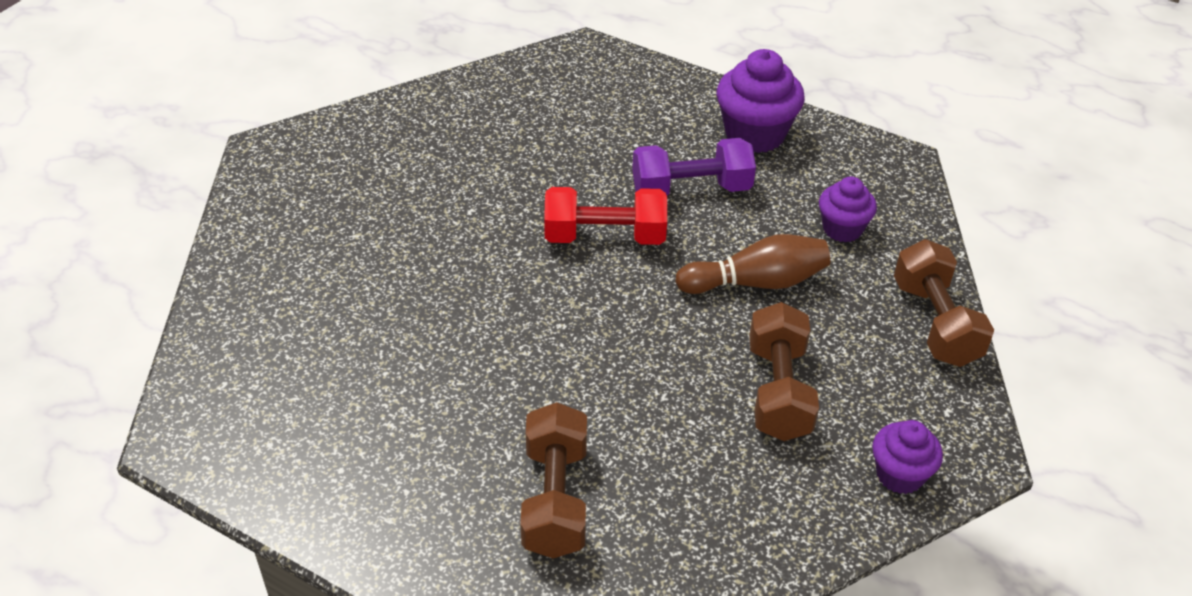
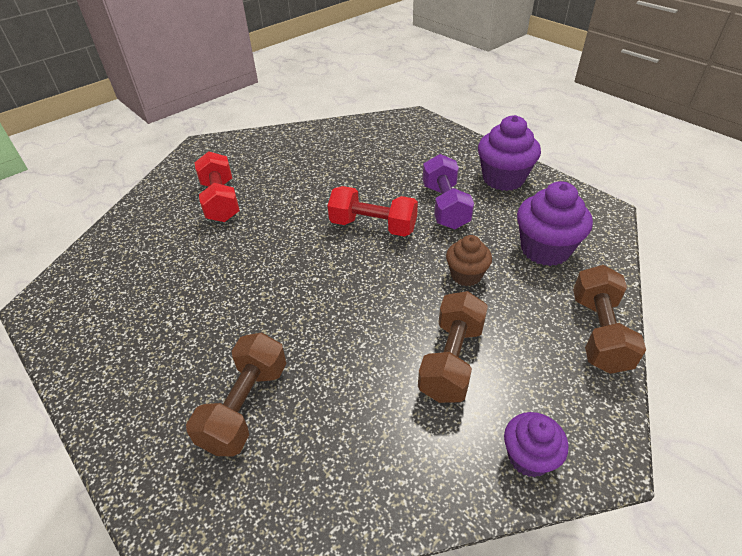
camera: 20 degrees right, 0 degrees up
(357, 237) = (221, 201): none -> red dumbbell
(691, 189) = (445, 206): purple dumbbell -> purple dumbbell turned 75 degrees clockwise
(756, 282) = (466, 275): brown bowling pin -> brown cupcake
(842, 229) = (545, 249): purple cupcake -> purple cupcake, size x1.64

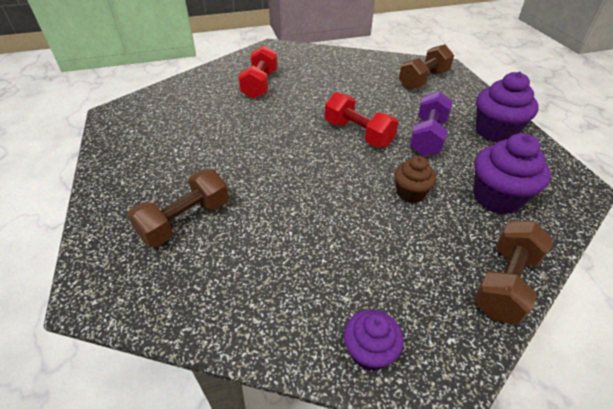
camera: 25 degrees right, 0 degrees up
(451, 360) = (354, 251): brown dumbbell -> brown dumbbell (423, 80)

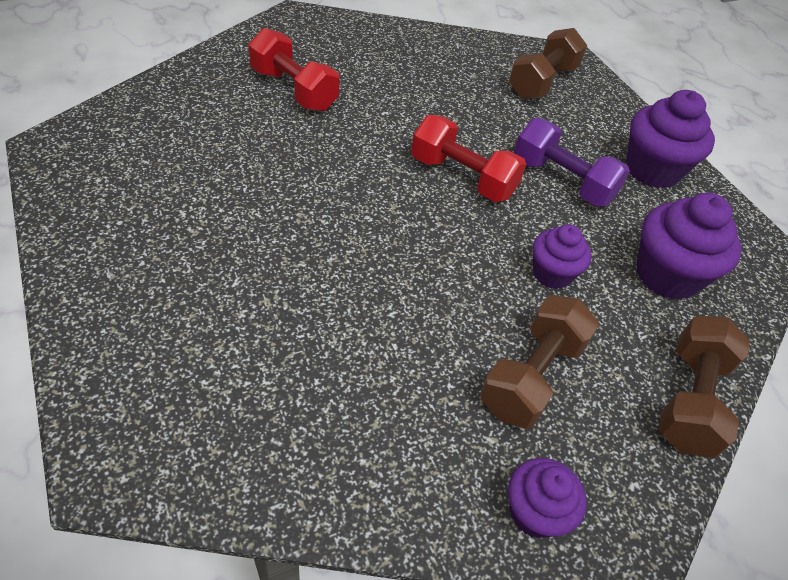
camera: 15 degrees left, 5 degrees up
(185, 220) = (231, 336): brown dumbbell -> brown dumbbell (531, 376)
(260, 84) = (293, 90): red dumbbell -> red dumbbell turned 45 degrees counterclockwise
(410, 193) = (552, 274): brown cupcake -> purple cupcake
(427, 137) = (562, 181): purple dumbbell -> purple dumbbell turned 60 degrees counterclockwise

